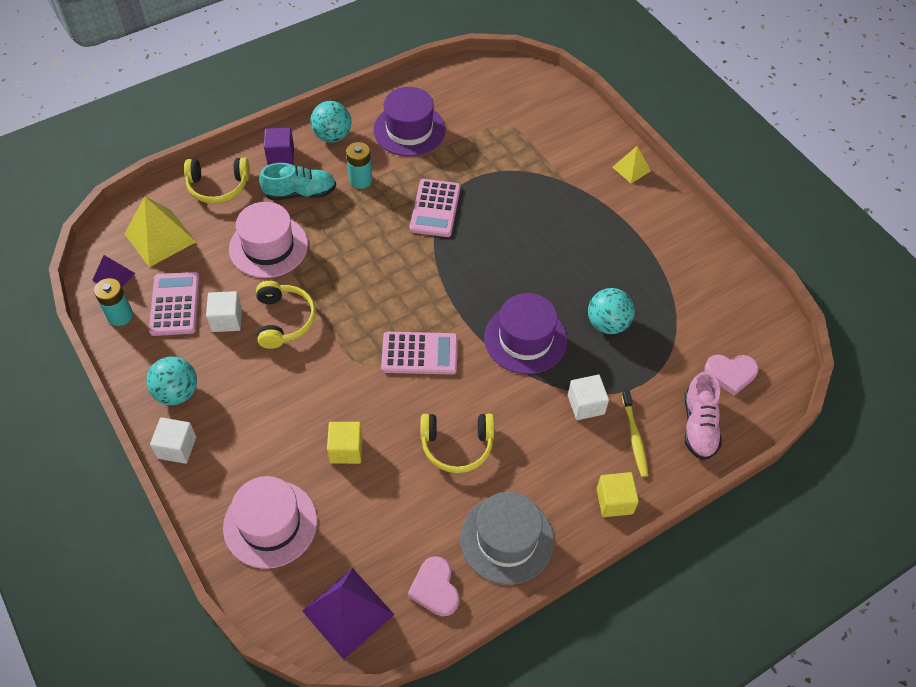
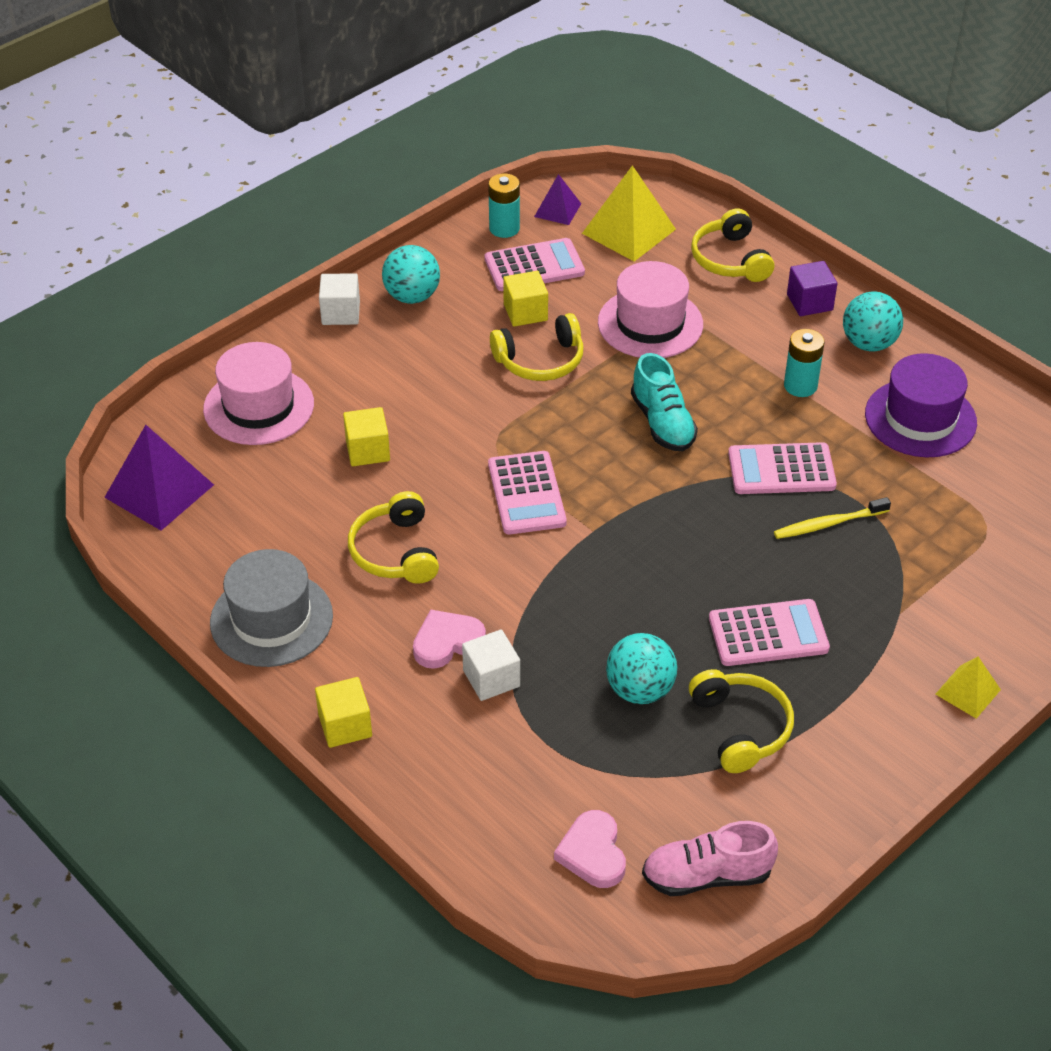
camera: 80 degrees right, 10 degrees down
(226, 319) = (525, 312): white cube -> yellow cube
(300, 193) = (751, 333): turquoise shoe -> turquoise shoe (662, 423)
(435, 588) = (197, 561): pink heart -> pink heart (447, 642)
(525, 339) = (584, 599): purple hat -> none
(572, 248) = (768, 633): none -> pink calculator
(634, 437) = (451, 739): yellow toothbrush -> yellow toothbrush (828, 524)
(644, 279) = (741, 728): none -> yellow headphones
(699, 425) = (488, 816): pink shoe -> pink shoe (707, 876)

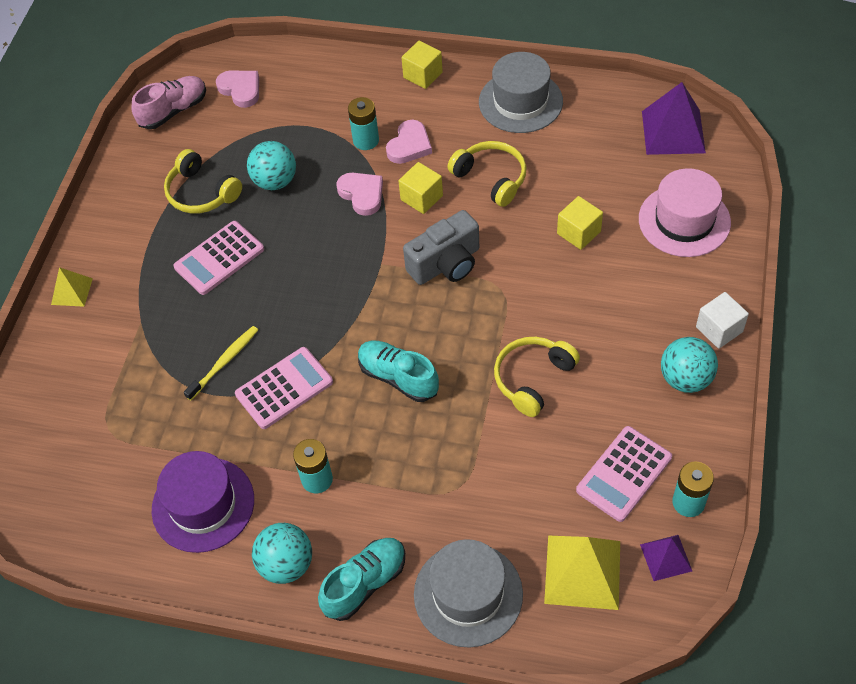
camera: 150 degrees right, 10 degrees up
(491, 678) = (366, 140): white cube -> turquoise battery
(525, 312) = (586, 419): yellow cube -> yellow cube (421, 198)
(527, 493) = (446, 264): pink calculator -> grey camera
(551, 615) = (362, 194): none -> pink heart
(650, 323) = (480, 470): pink hat -> none
(730, 259) = (468, 594): yellow headphones -> grey hat
(809, 302) = (365, 583): purple cube -> turquoise shoe

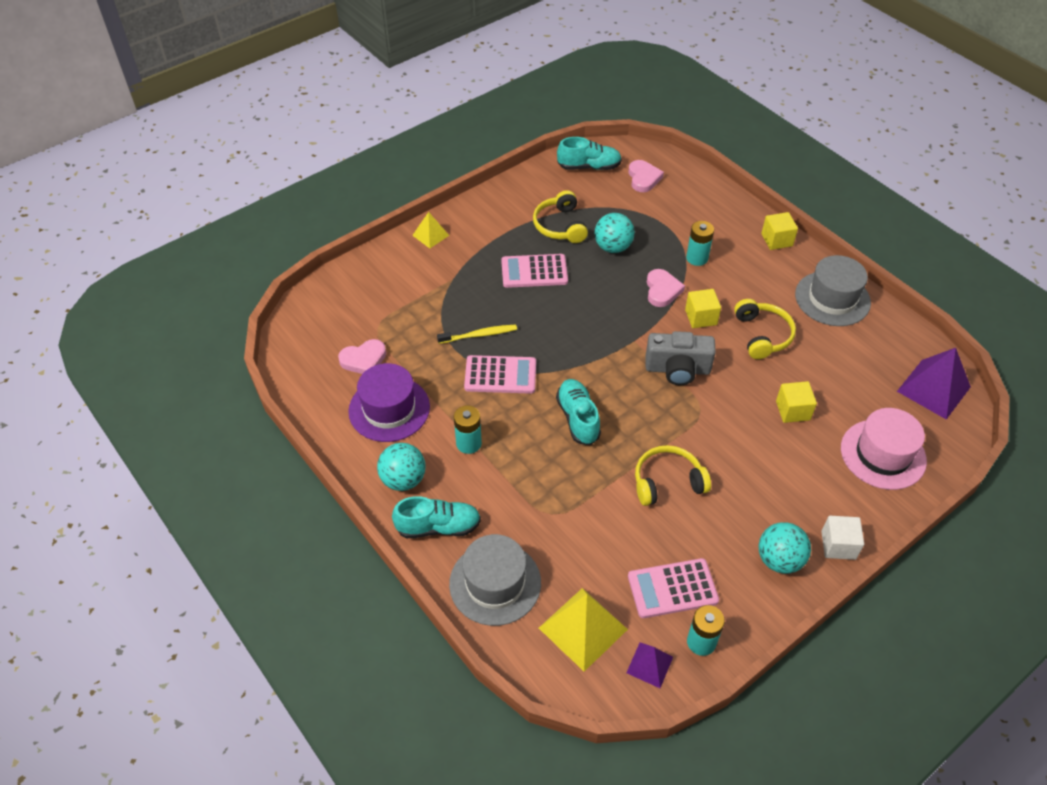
camera: 35 degrees right, 5 degrees down
(173, 111) = (589, 166): pink shoe -> turquoise shoe
(409, 145) = (724, 279): pink heart -> pink heart (364, 359)

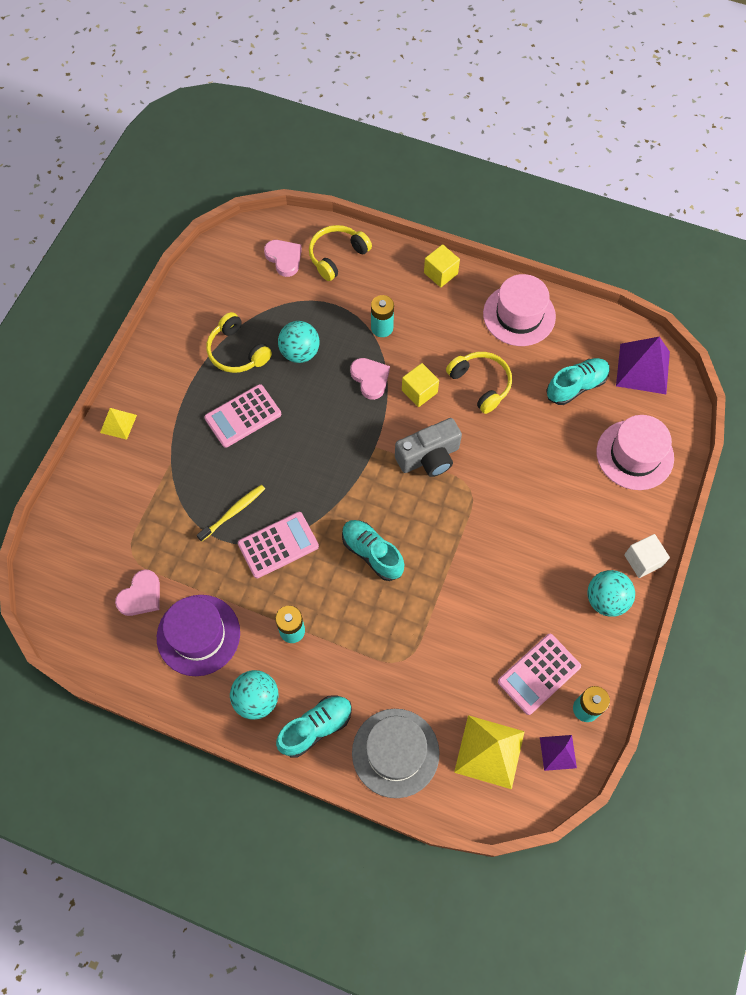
camera: 30 degrees left, 15 degrees up
(589, 166) = (225, 269): turquoise shoe -> turquoise shoe (576, 386)
(667, 482) = (481, 575): yellow headphones -> yellow headphones (337, 256)
(793, 410) = (544, 449): yellow cube -> none
(832, 298) = (519, 315): grey hat -> pink hat

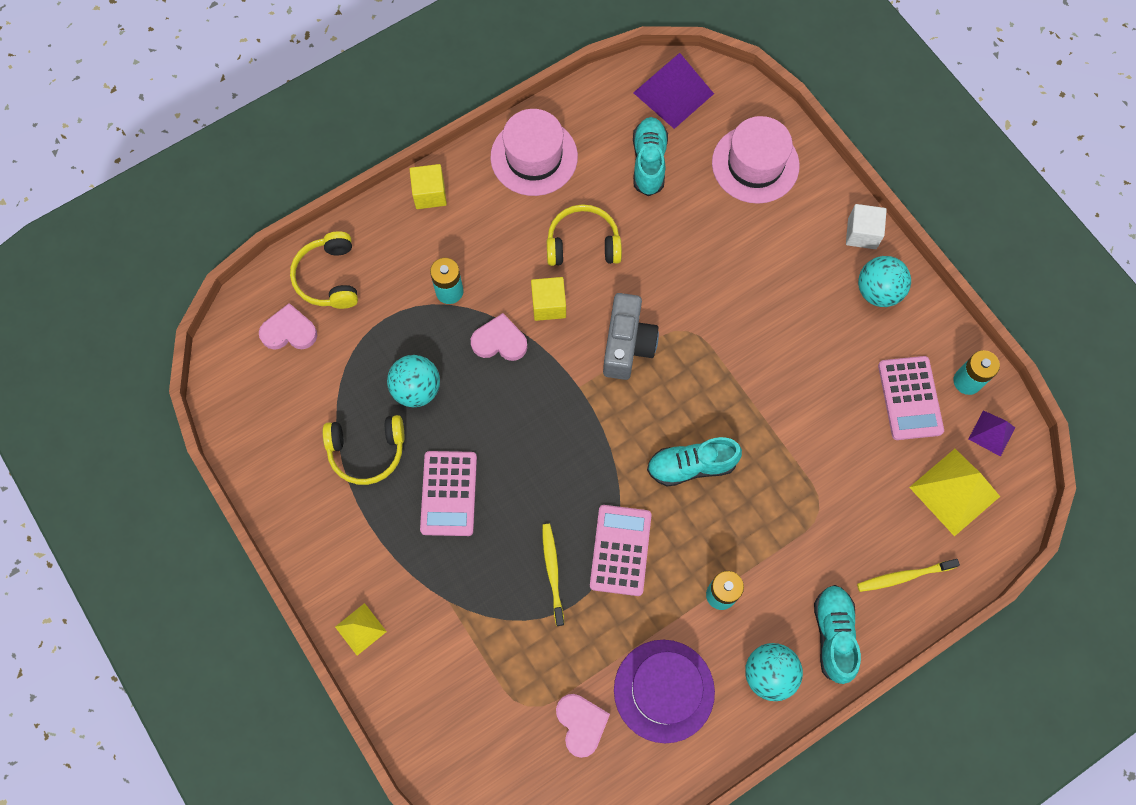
camera: 55 degrees left, 5 degrees up
(395, 752) = (903, 576): grey hat -> yellow toothbrush

